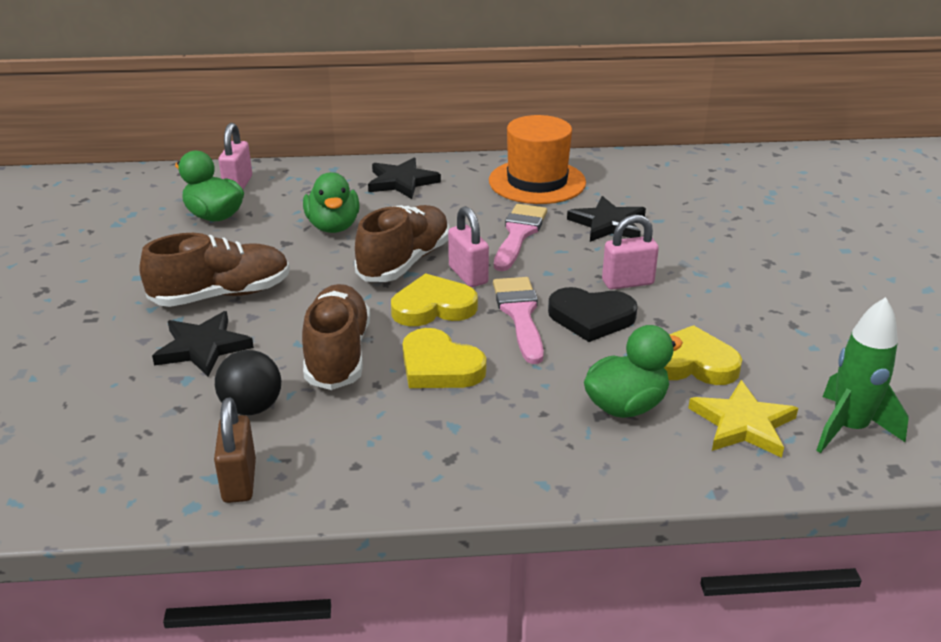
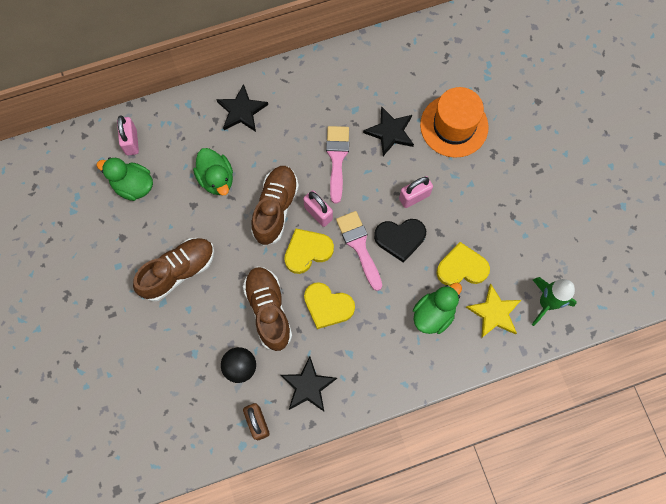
camera: 15 degrees left, 40 degrees up
(202, 347) = (190, 324): black star -> black star (308, 386)
(537, 182) = (332, 88): orange hat -> orange hat (454, 126)

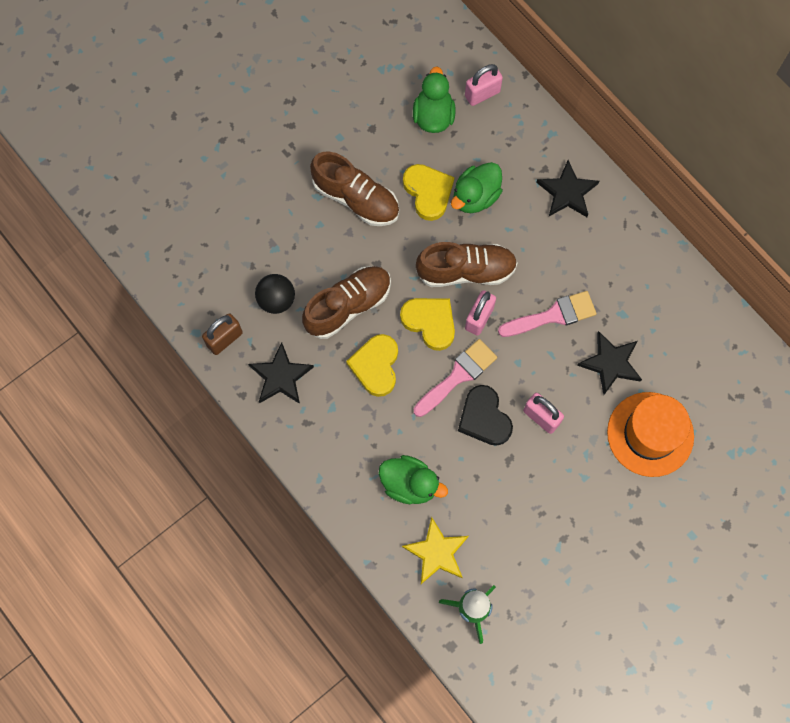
camera: 70 degrees right, 0 degrees up
(461, 267) = (476, 498): yellow heart -> yellow heart (428, 192)

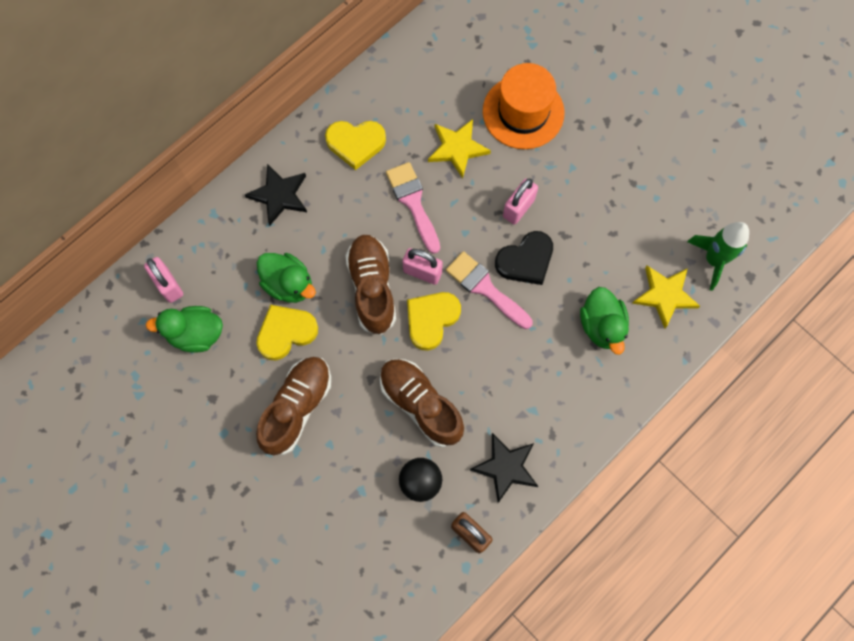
camera: 95 degrees left, 0 degrees up
(376, 366) = (483, 370): yellow heart -> yellow heart (355, 143)
(410, 484) = (602, 326): green duck -> green duck turned 150 degrees clockwise
(610, 363) = (457, 148): black star -> yellow star

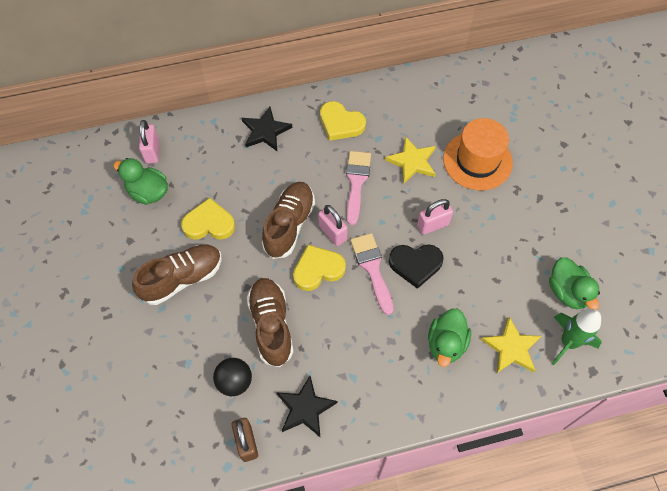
camera: 30 degrees right, 10 degrees down
(288, 284) = (232, 192): green duck -> green duck (567, 292)

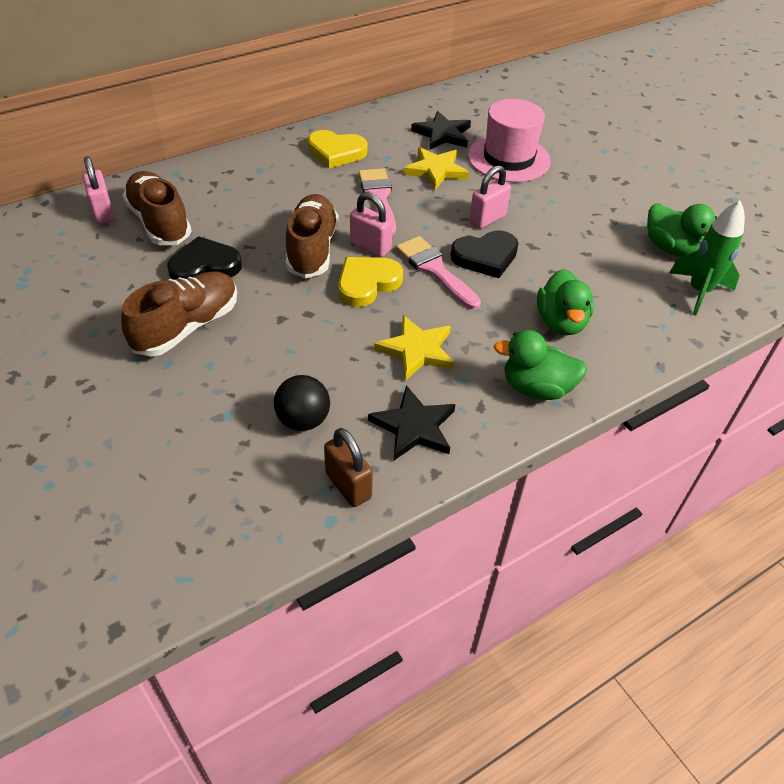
camera: 20 degrees left, 15 degrees down
(148, 192) = (109, 251): green duck -> green duck (536, 388)
(209, 223) = (205, 266): yellow heart -> black heart
(265, 131) = (246, 172): black star -> black star (442, 134)
(271, 325) = (330, 350): brown shoe -> brown shoe (159, 222)
(477, 160) = (508, 158): orange hat -> pink hat
(511, 348) = (639, 310): yellow star -> yellow star (417, 350)

